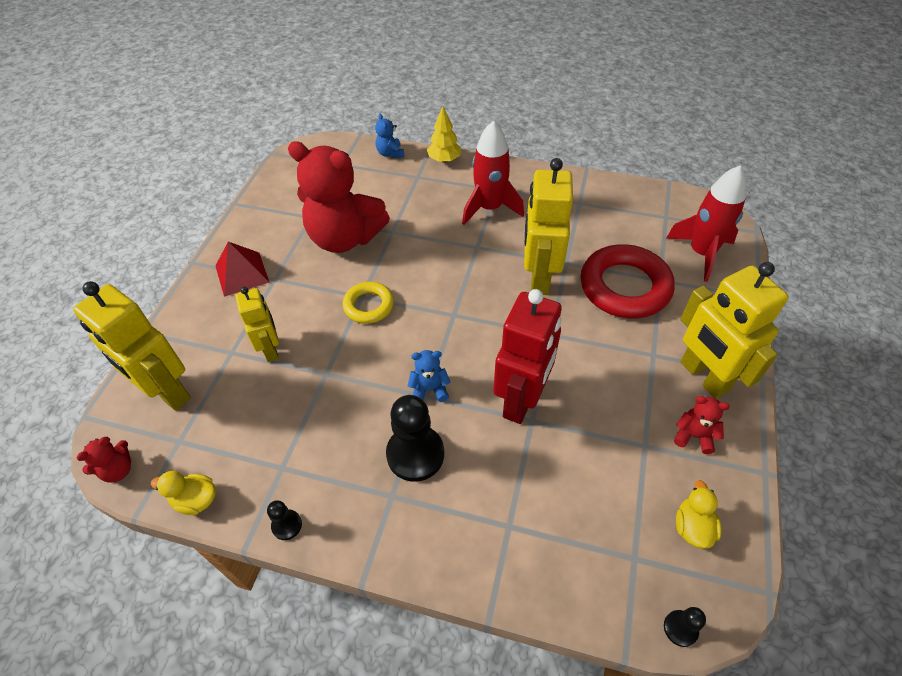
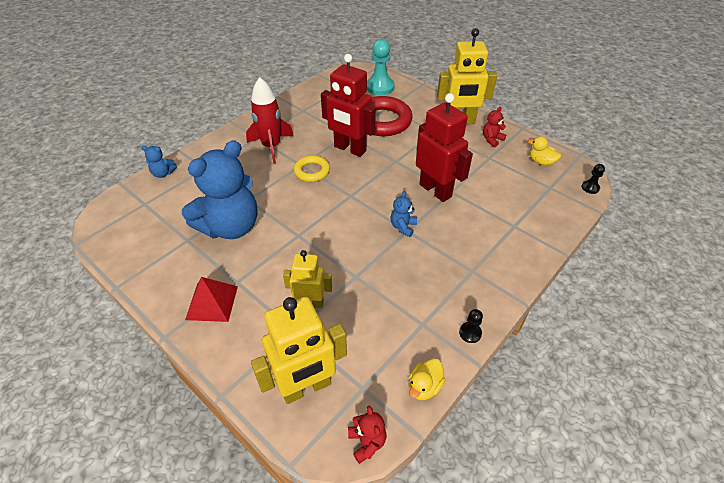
camera: 65 degrees left, 5 degrees down
(345, 238) = (231, 227): red teddy bear -> blue teddy bear
(368, 305) = (310, 234): yellow ring -> yellow ring (312, 171)
(415, 454) = (448, 249): black pawn -> none
(444, 160) = (201, 149): yellow tree -> none
(539, 278) = (349, 149): yellow robot -> red robot
(701, 253) = (380, 87): red rocket -> turquoise pawn

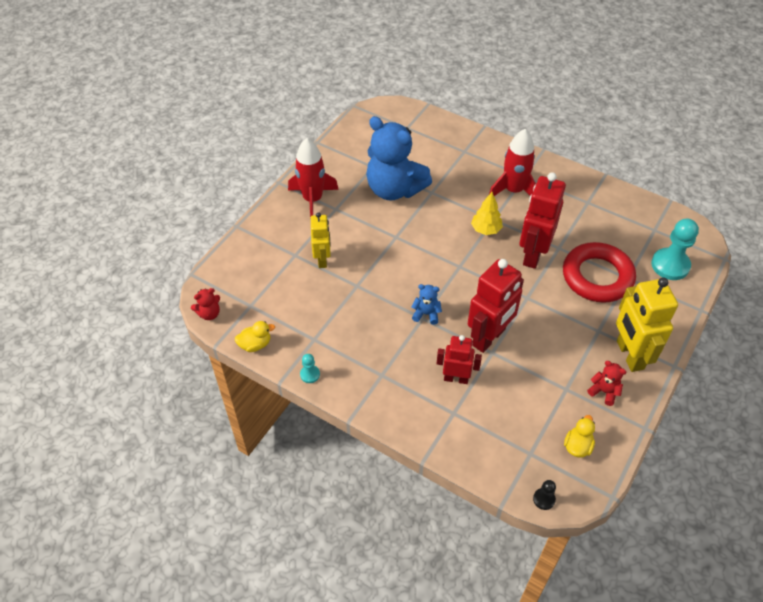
camera: 80 degrees right, 5 degrees up
(163, 173) = (448, 126): blue teddy bear -> none
(212, 302) = (312, 199): red pyramid -> red rocket
(306, 387) = (247, 271): yellow robot -> none
(312, 171) = (486, 229): yellow ring -> yellow tree
(424, 386) = (255, 344): yellow duck -> yellow duck turned 135 degrees clockwise
(470, 333) = (310, 374): black pawn -> turquoise pawn
(478, 218) = (456, 378): none -> red robot

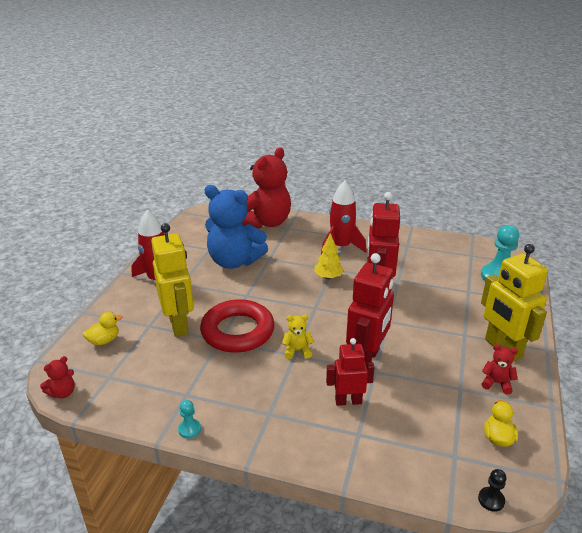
camera: 15 degrees left, 20 degrees down
(255, 344) = (121, 412): yellow duck -> yellow duck (104, 340)
(322, 259) = (179, 324): yellow robot -> yellow robot, size x1.65
(426, 314) = (297, 351): blue teddy bear -> yellow teddy bear
(442, 139) = (266, 223): none -> red teddy bear
(597, 276) = (442, 294): red ring -> red ring (237, 331)

